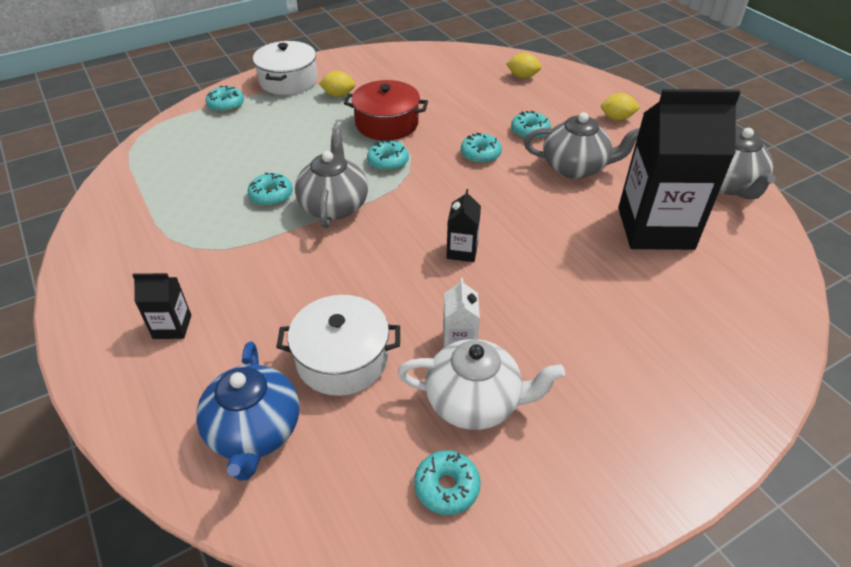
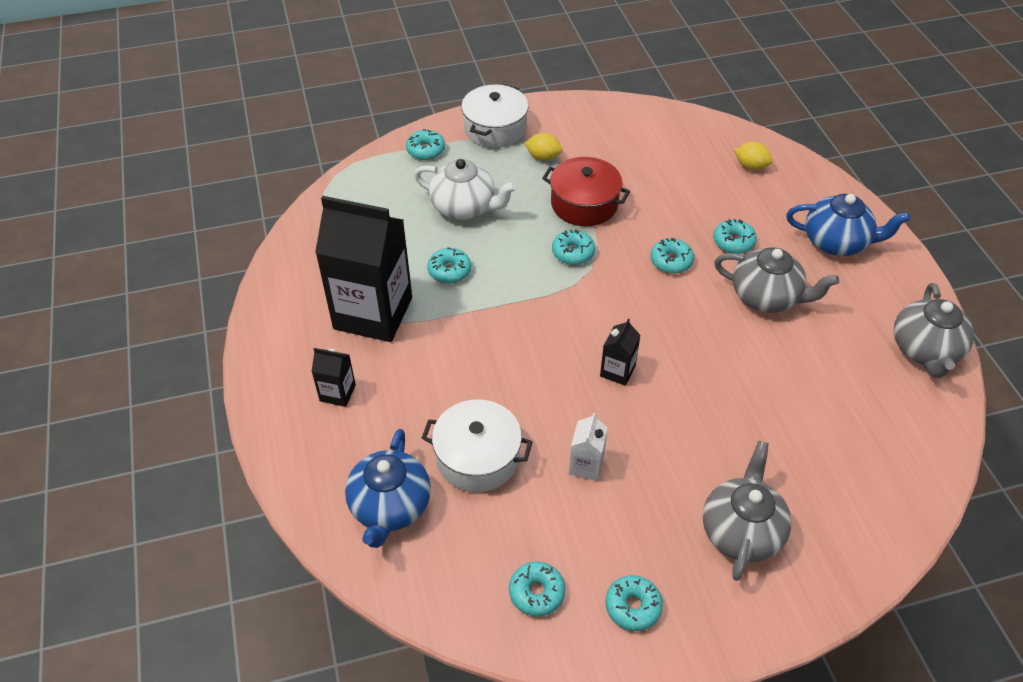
camera: 15 degrees right, 5 degrees up
(334, 206) = (507, 294): grey teapot -> grey teapot (741, 530)
(475, 402) = (583, 524): white teapot -> white teapot (465, 207)
(557, 476) = (633, 606): none -> turquoise donut
(617, 118) = (836, 242): yellow lemon -> blue teapot
(655, 228) = (822, 386): black carton -> black carton (373, 313)

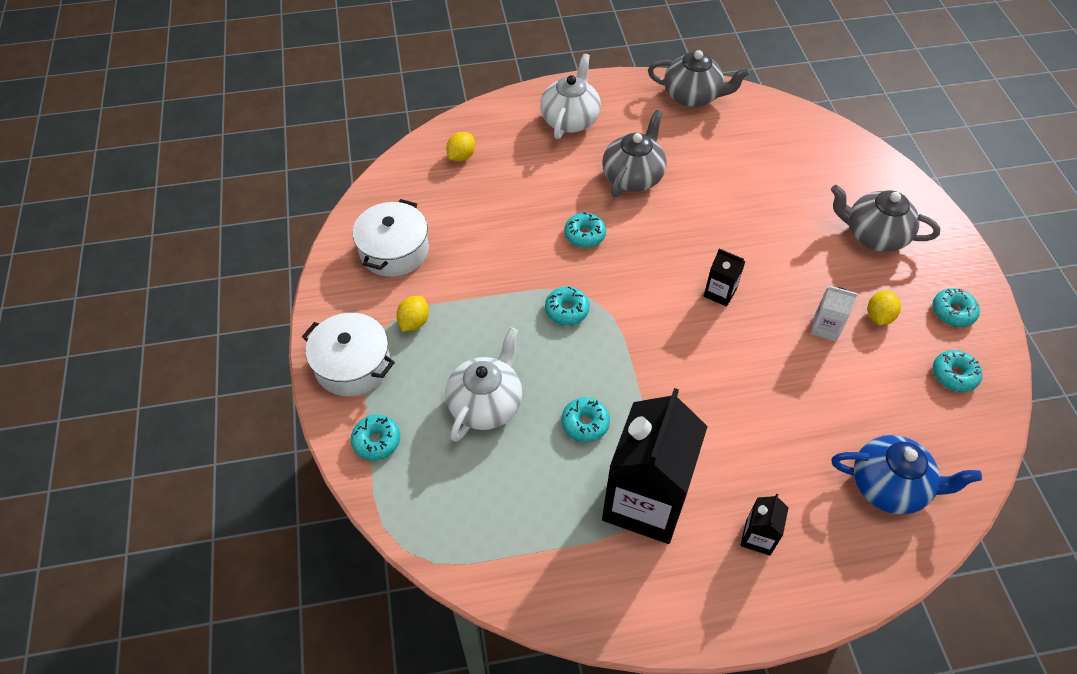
camera: 85 degrees left, 5 degrees up
(477, 457) = (826, 410): white pot -> white pot (394, 250)
(584, 204) = (496, 293): red pot -> none
(611, 521) = (879, 316): none -> yellow lemon
(733, 242) = (563, 186): turquoise donut -> none
(836, 242) = (570, 119): blue teapot -> white teapot

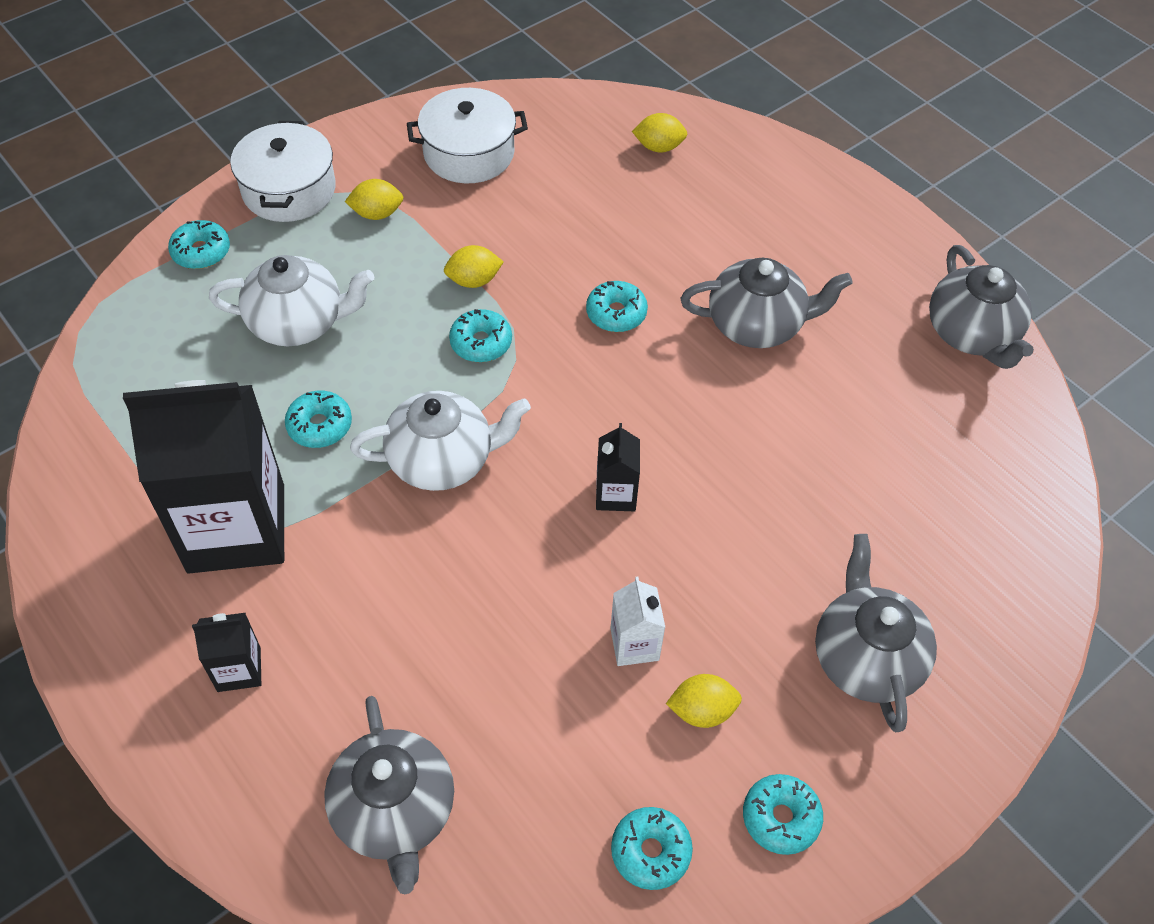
camera: 60 degrees right, 0 degrees up
(511, 293) = (474, 280): none -> yellow lemon
(570, 119) = (809, 221): white teapot -> white teapot (443, 460)
(889, 486) = (395, 811): blue teapot -> grey teapot

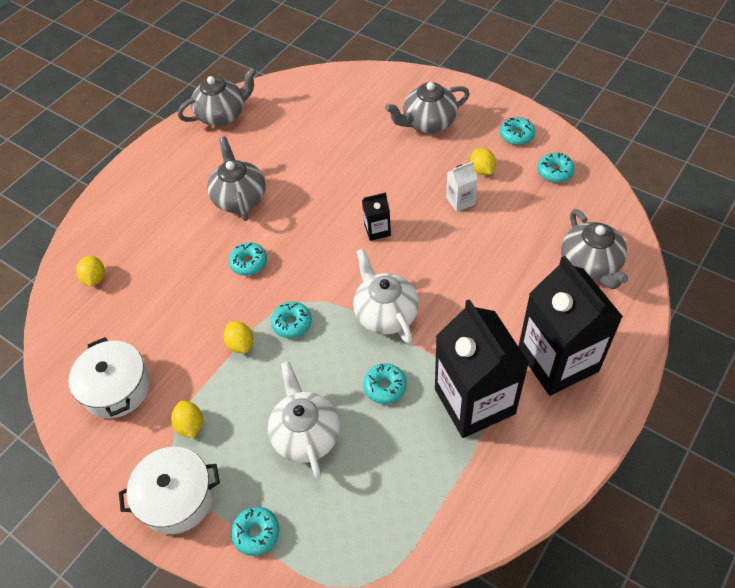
camera: 100 degrees left, 0 degrees up
(239, 669) = (557, 360): black carton -> black carton, size x2.35
(395, 811) = (590, 265): grey teapot -> grey teapot turned 105 degrees clockwise

